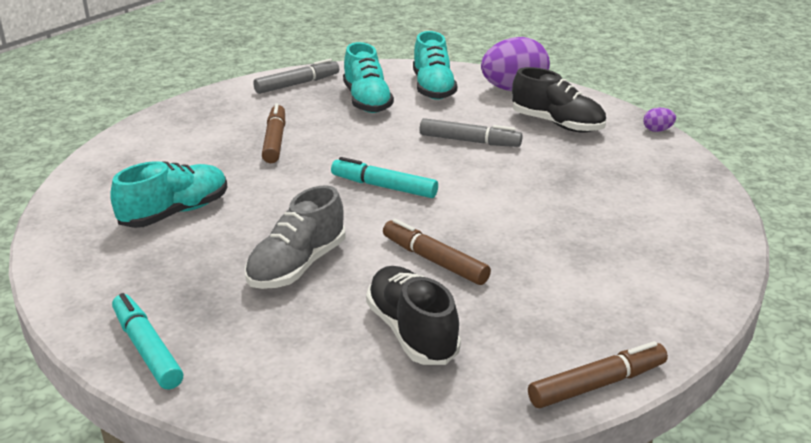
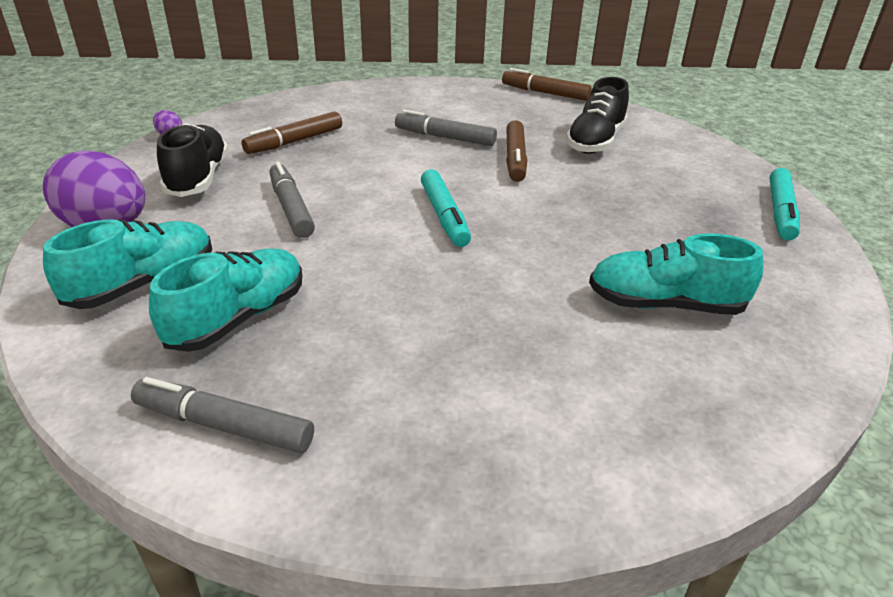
camera: 130 degrees left, 5 degrees up
(275, 141) = (440, 331): brown marker -> brown marker (295, 141)
(297, 266) = (611, 203): grey shoe -> none
(525, 245) = (445, 137): none -> grey marker

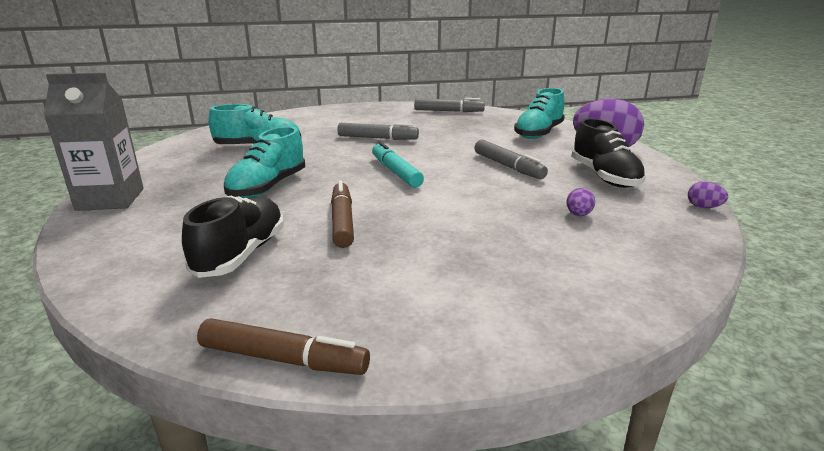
camera: 170 degrees right, 10 degrees down
(238, 318) = (477, 129): turquoise shoe -> turquoise shoe (268, 187)
(295, 141) = (578, 215): brown marker -> purple egg
(445, 137) = (426, 238): grey marker -> grey marker (378, 138)
(780, 212) = (110, 199): turquoise marker -> grey carton

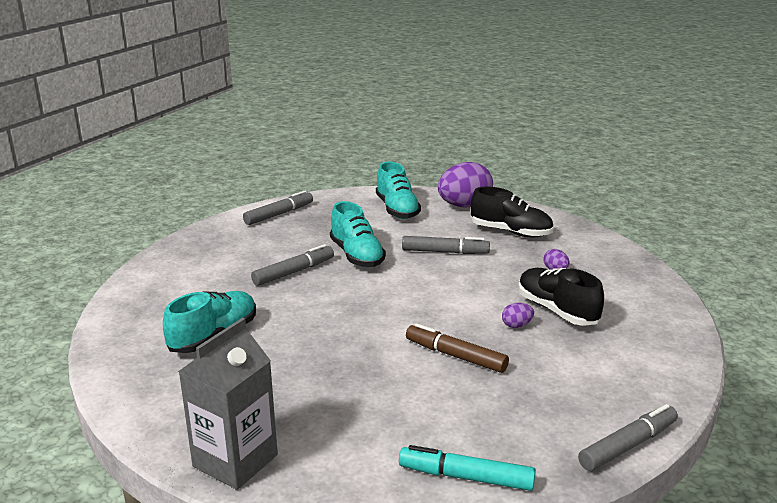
camera: 50 degrees left, 0 degrees up
(241, 254) = (460, 419): black shoe -> black shoe (557, 310)
(268, 187) = (334, 365): turquoise shoe -> turquoise shoe (357, 255)
(283, 359) = (628, 445): brown marker -> grey marker
(395, 172) = (388, 297): turquoise marker -> turquoise marker (466, 477)
(703, 207) = (592, 231): purple egg -> purple egg (516, 325)

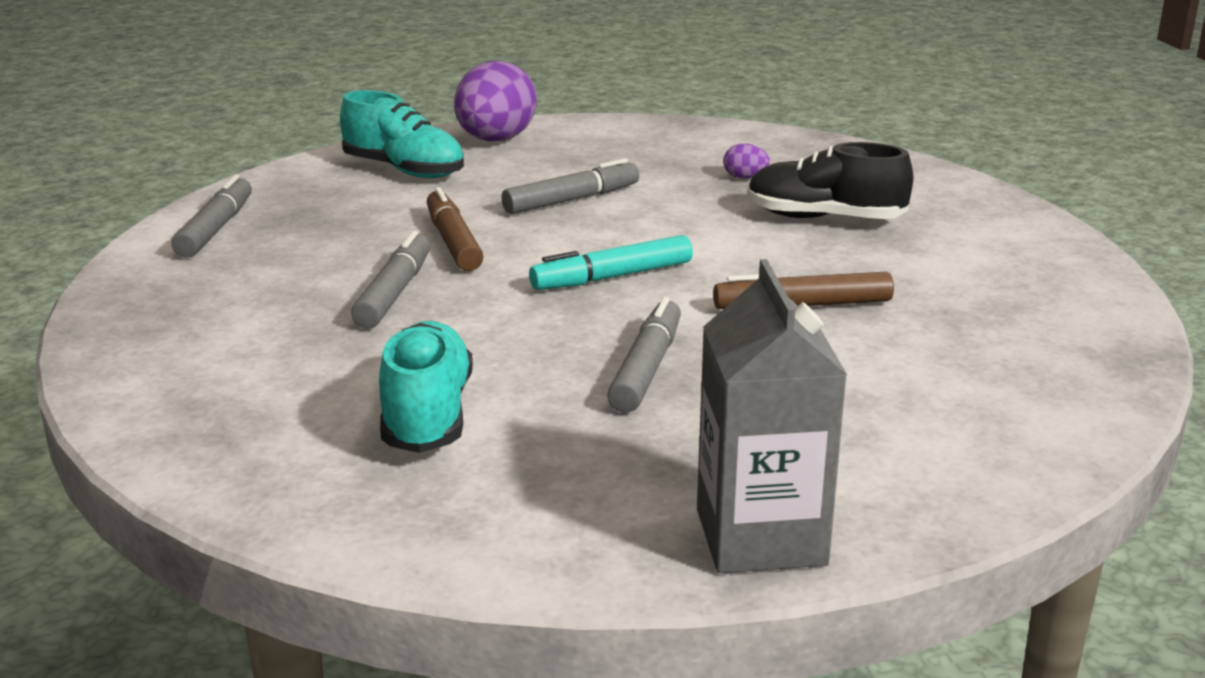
camera: 40 degrees left, 0 degrees up
(357, 255) = (453, 242): turquoise shoe -> brown marker
(466, 477) = (1042, 417): turquoise marker -> turquoise marker (612, 277)
(511, 232) = (614, 153): black shoe -> none
(516, 325) = (810, 249): purple egg -> none
(628, 445) = (1124, 316): grey marker -> grey marker (646, 368)

